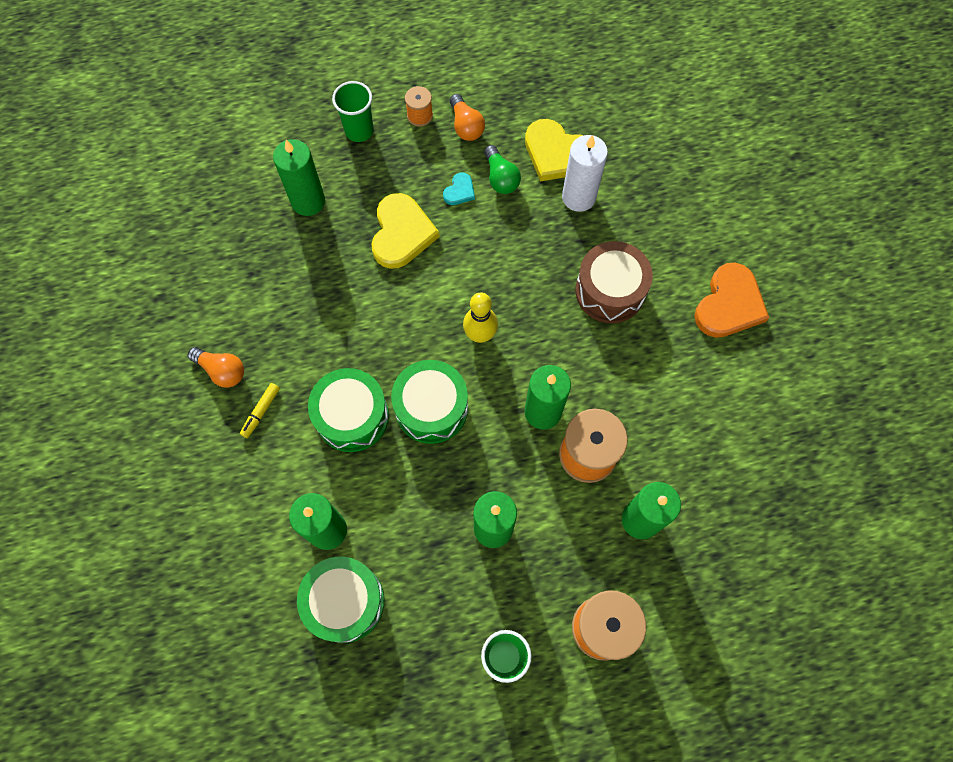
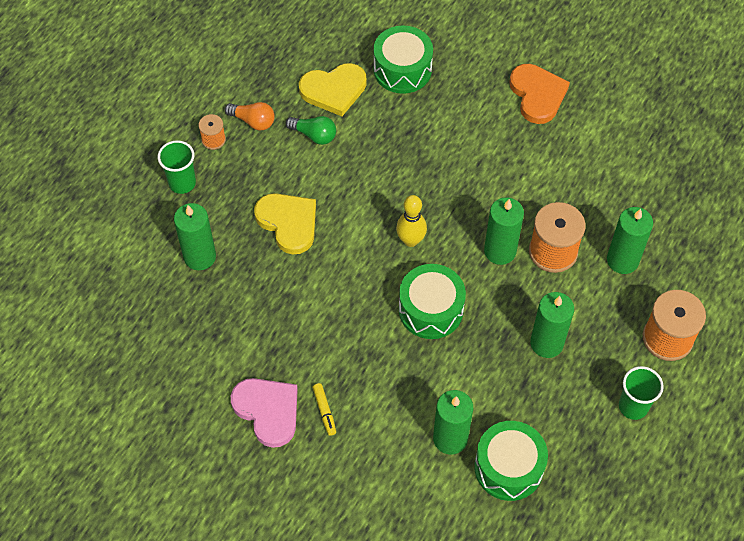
camera: 45 degrees left, 10 degrees down
(222, 371) = (268, 411): orange light bulb -> pink heart
(352, 416) = (387, 359): green drum -> green drum (402, 69)
(459, 191) = (296, 165): turquoise heart -> none
(578, 197) = (377, 106): white candle -> none
(610, 291) = (460, 146): brown drum -> none

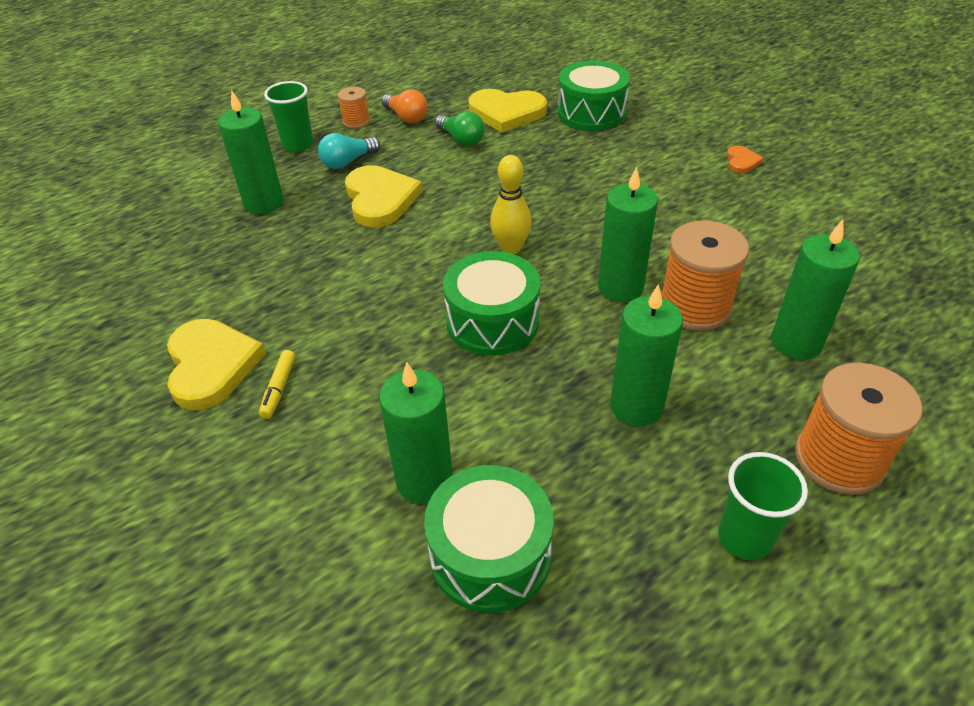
camera: 25 degrees right, 15 degrees down
(237, 190) = (348, 162): none -> turquoise light bulb
(268, 411) = (211, 365): pink heart -> yellow heart
(537, 95) = (741, 162): orange heart -> orange heart, size x0.48

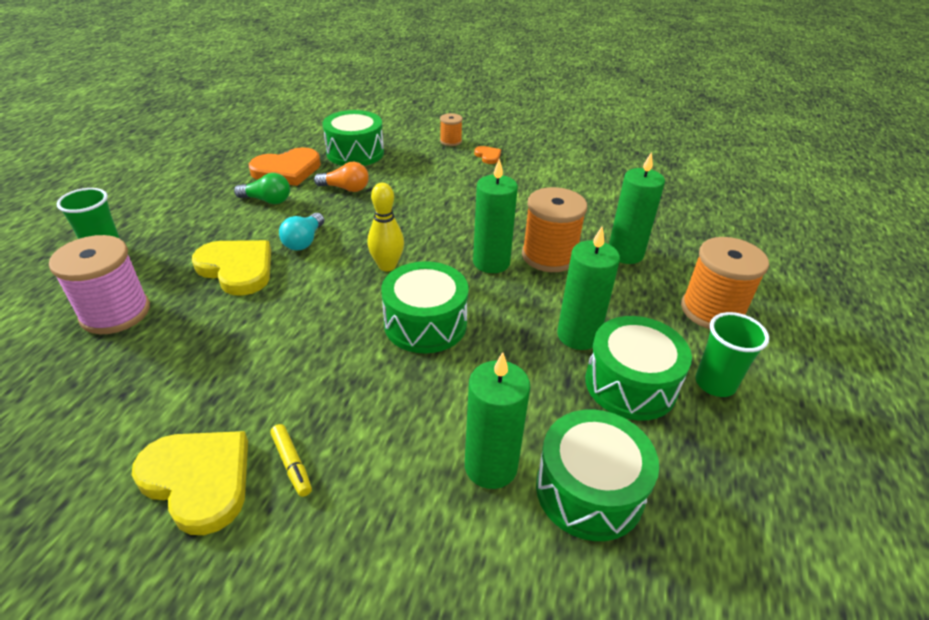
camera: 40 degrees left, 5 degrees down
(264, 203) = (115, 313): green candle -> pink spool
(348, 162) = (174, 249): turquoise light bulb -> turquoise light bulb (304, 241)
(356, 121) = (150, 214): orange spool -> orange spool (450, 141)
(406, 117) = (199, 197): orange light bulb -> orange light bulb (346, 188)
(506, 113) = (287, 170): yellow heart -> orange heart
(641, 484) = (630, 384): none -> green drum

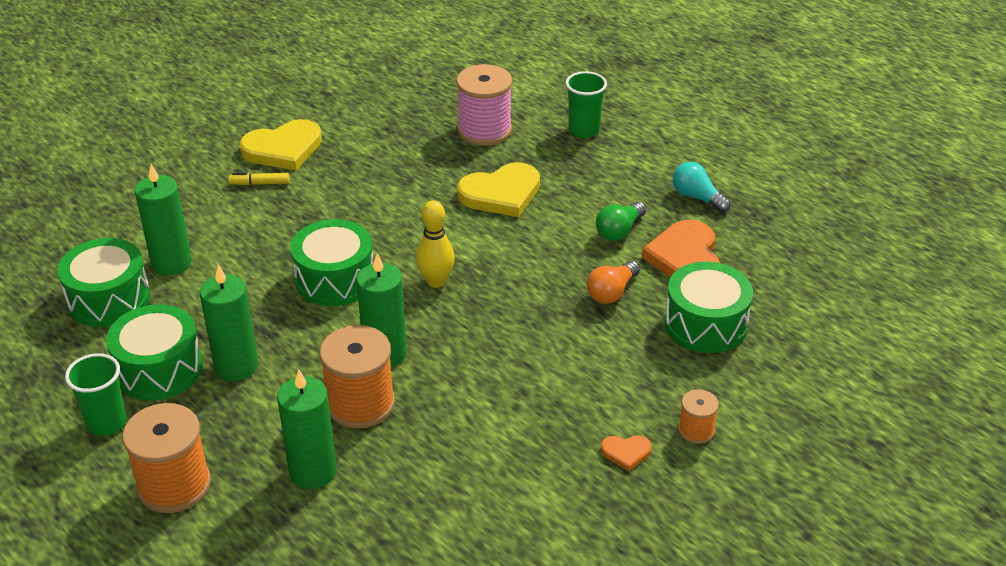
camera: 120 degrees right, 0 degrees up
(304, 241) = (519, 239): turquoise light bulb -> turquoise light bulb (697, 197)

